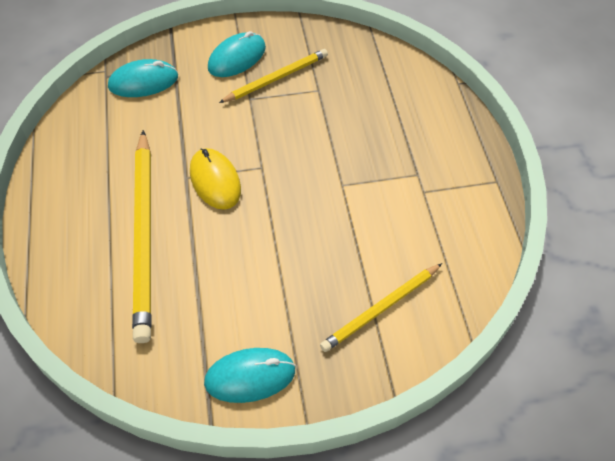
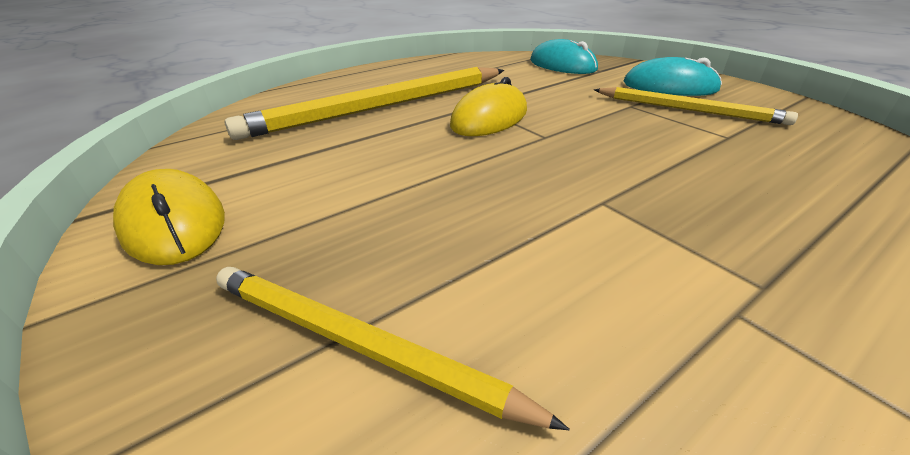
camera: 65 degrees right, 20 degrees down
(250, 376) = (174, 222): turquoise mouse -> yellow mouse

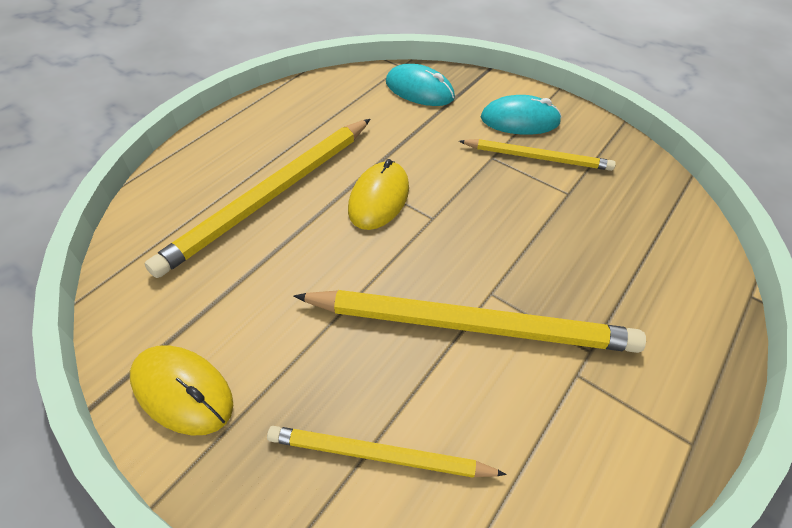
camera: 20 degrees left, 15 degrees up
(564, 225) = (471, 325): none -> yellow pencil

